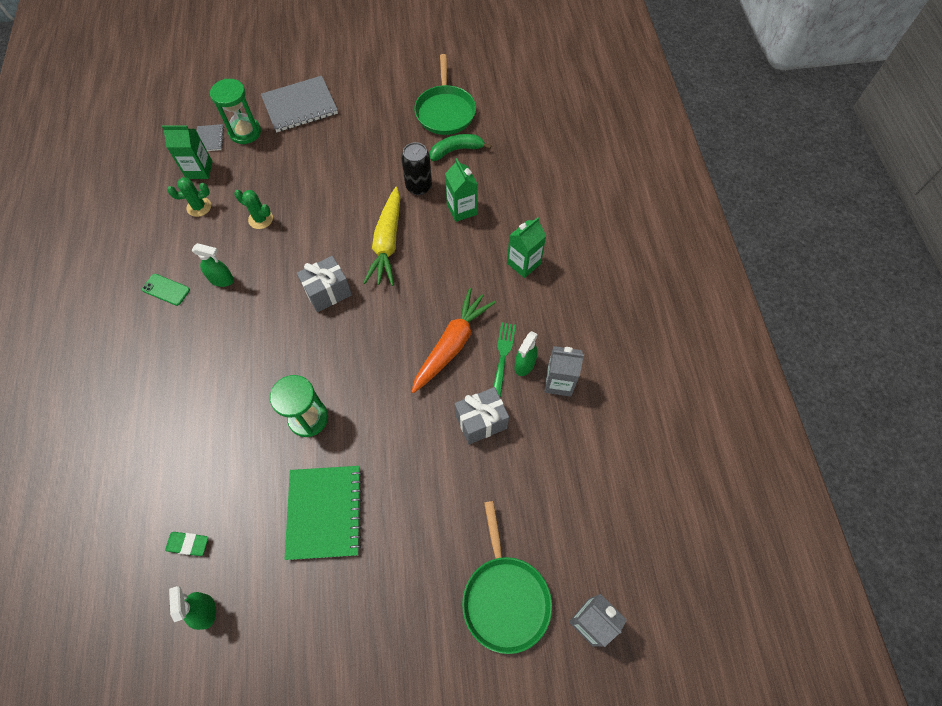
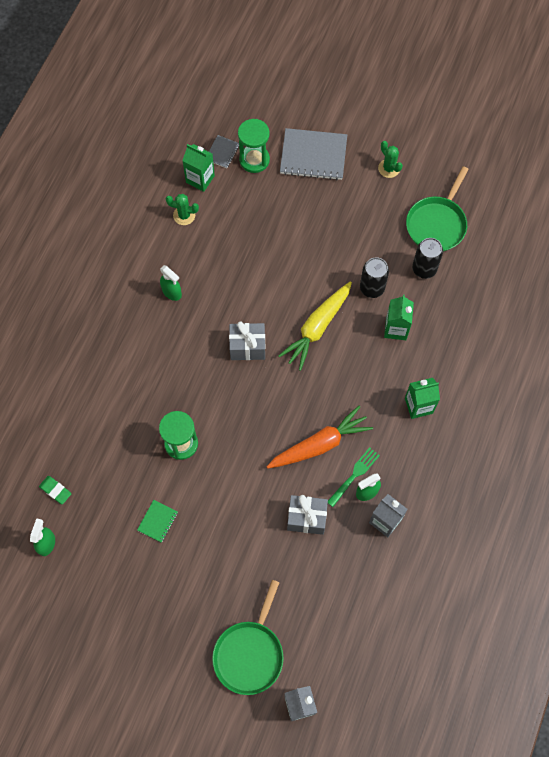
camera: 30 degrees right, 5 degrees up
(166, 289) = (126, 279): green phone -> none
(260, 219) = (227, 252): green cactus -> green cactus (389, 168)
(325, 512) = (157, 521): green notebook -> green notebook, size x0.49
(456, 150) = (424, 269): green banana -> black can

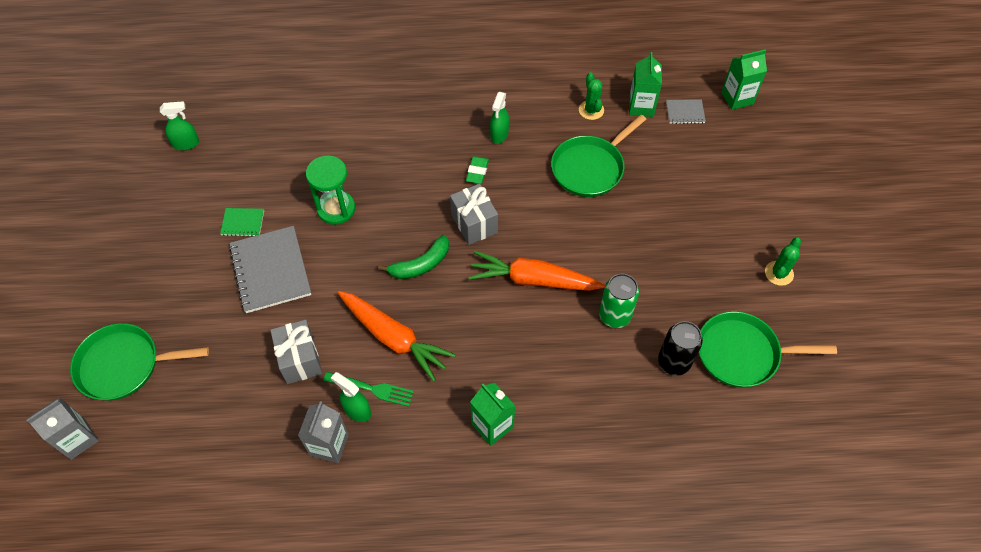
camera: 65 degrees right, 10 degrees down
(55, 490) = (243, 129): green eraser -> green eraser (477, 172)
(238, 243) = (590, 168): none -> green pan
(254, 160) = (696, 143): green hourglass -> none
(265, 400) = (421, 264): none -> green banana
(313, 156) = (740, 193): grey notebook -> grey notebook (270, 271)
(317, 328) = (533, 280): yellow carrot -> orange carrot
(372, 288) = (614, 316): black can -> green can
(396, 329) = (578, 361): green carton -> green carton (737, 98)

